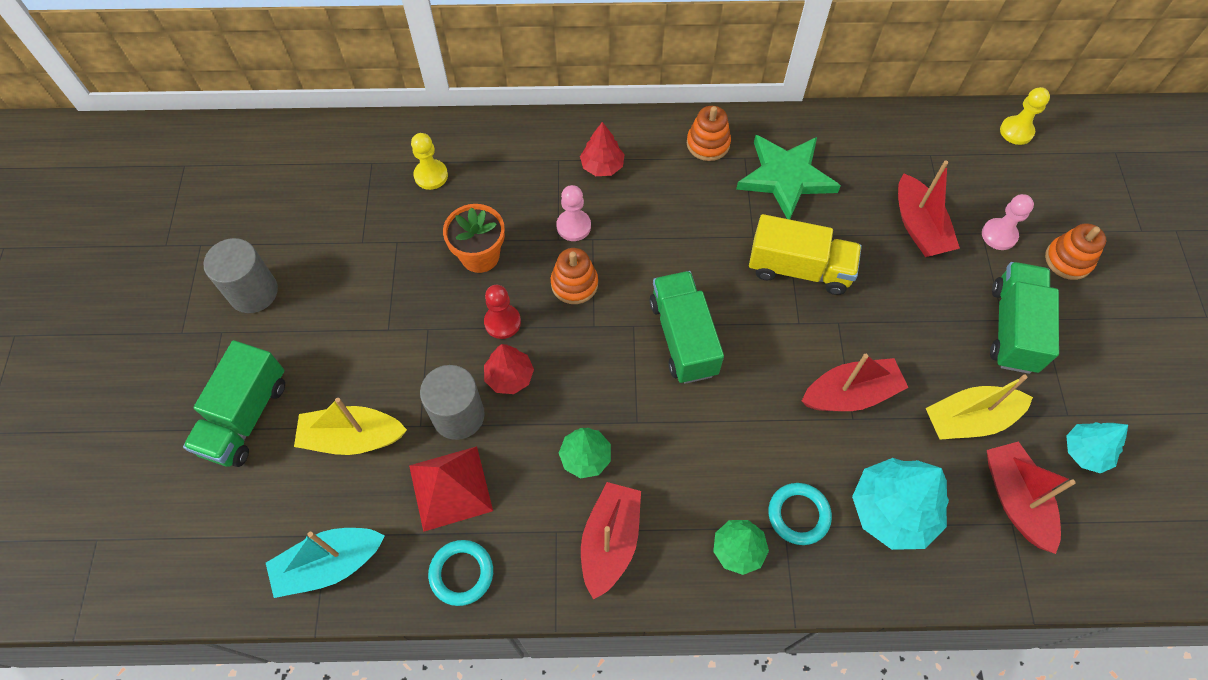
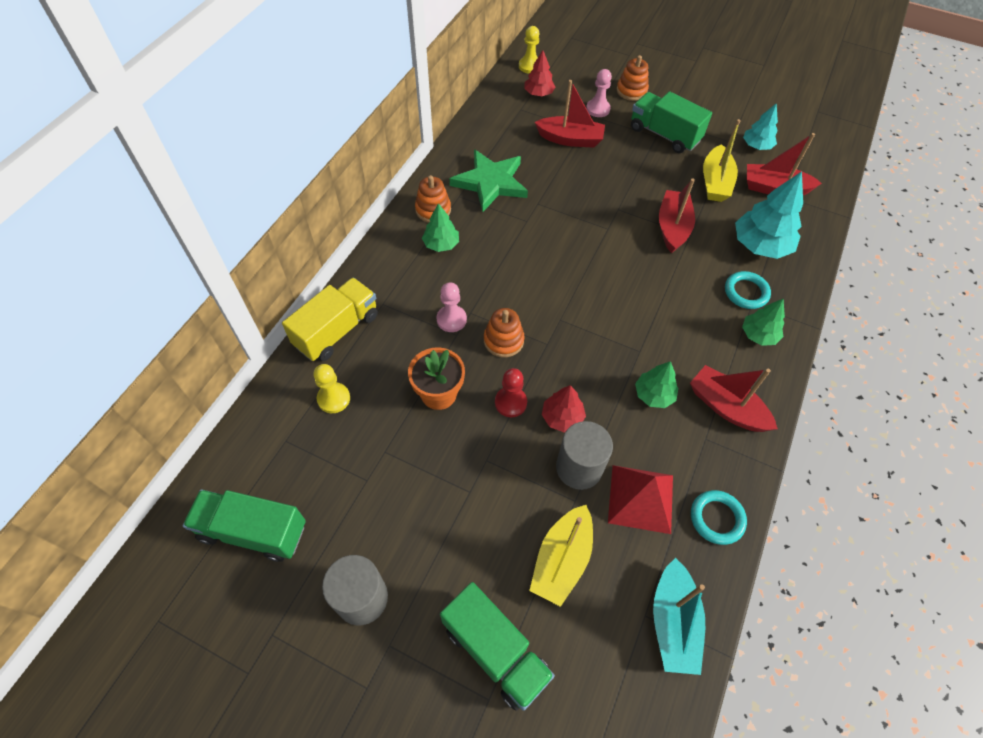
camera: 65 degrees left, 5 degrees down
(602, 166) = (408, 278): red tree -> red tree (538, 93)
(665, 172) = (441, 244): none -> green tree
(683, 337) = (586, 295): green truck -> green truck (253, 531)
(799, 269) = (567, 209): yellow truck -> yellow truck (337, 330)

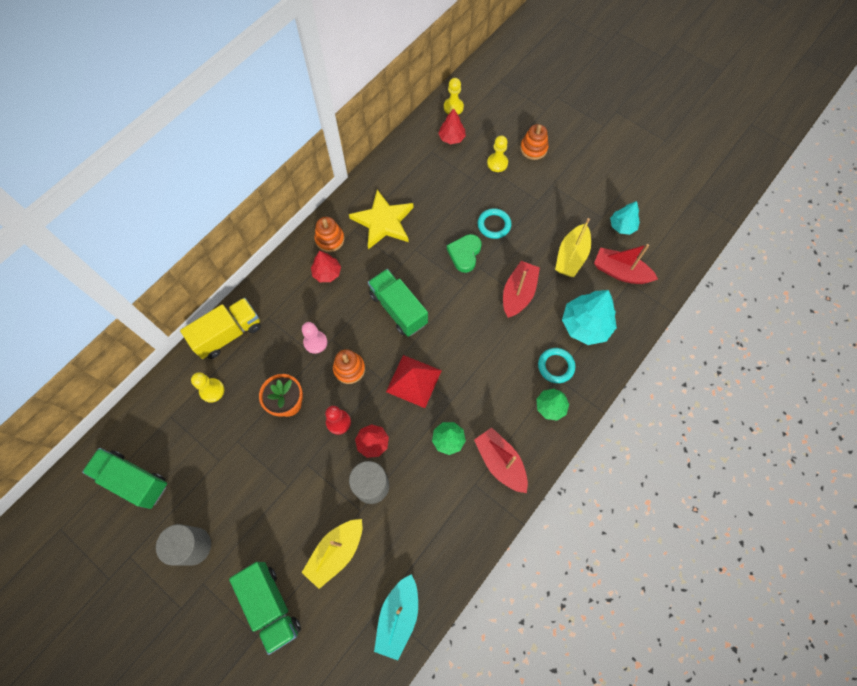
camera: 15 degrees right, 10 degrees up
(441, 244) = (327, 273): green tree -> red tree
(490, 182) = (383, 222): green star -> yellow star
(570, 139) = (463, 190): red boat -> none
(596, 199) = (464, 254): none -> green heart
(598, 109) = (497, 163): pink pawn -> yellow pawn
(641, 498) = (408, 520): red pyramid -> red pyramid (414, 381)
(664, 135) = (545, 200): green truck -> green truck (398, 309)
(716, 518) = (458, 549): turquoise ring -> turquoise ring (494, 225)

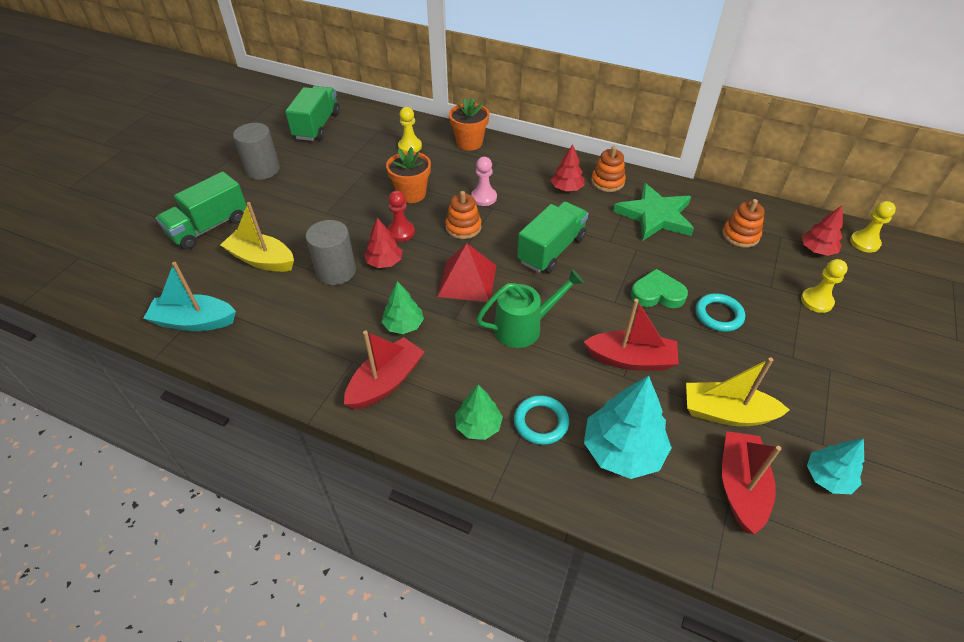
camera: 75 degrees right, 20 degrees down
(228, 334) = (469, 143): yellow truck -> orange flower pot
(383, 222) = (655, 216): yellow star -> green star
(472, 352) = (524, 327): none -> green watering can
(533, 149) = (874, 337): orange stacking toy -> orange stacking toy (740, 235)

